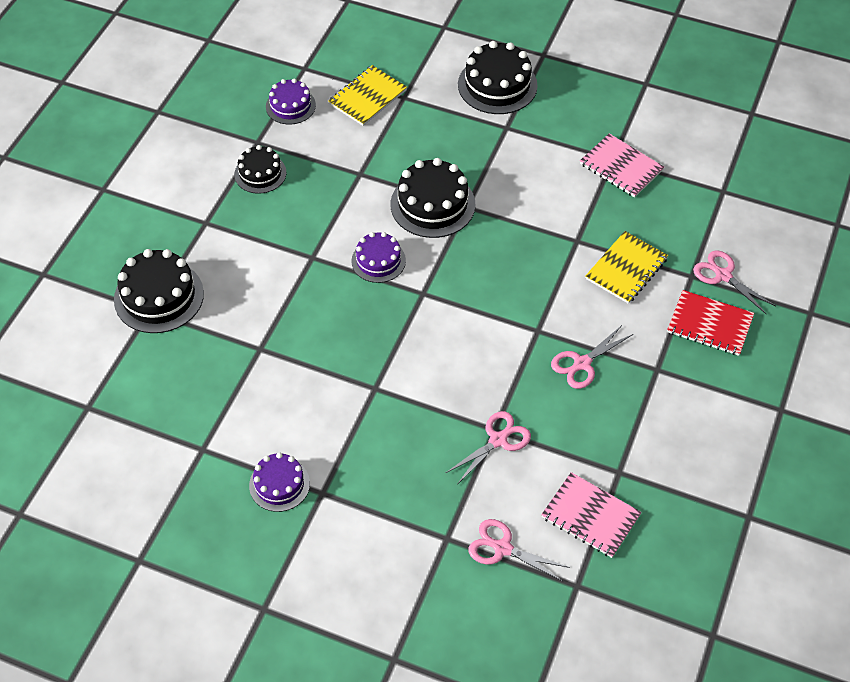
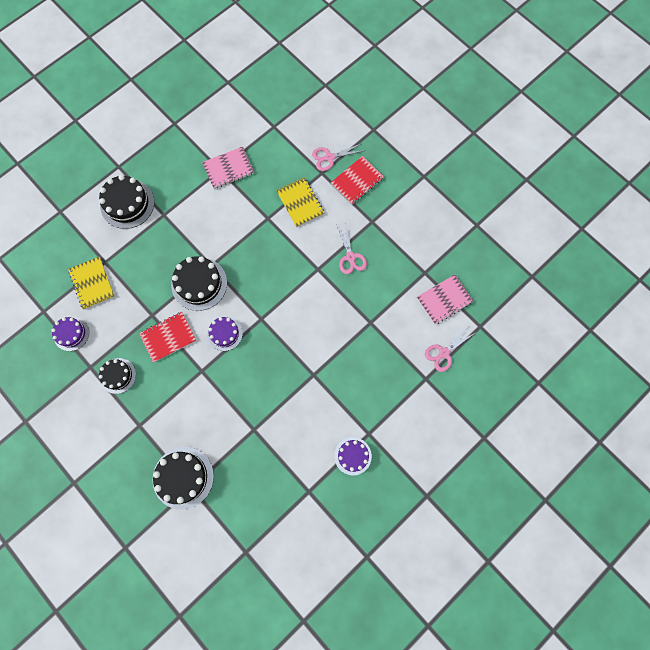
camera: 65 degrees left, 20 degrees up
(339, 203) = (168, 337): none -> red notebook
(498, 440) = (378, 324): pink scissors -> none

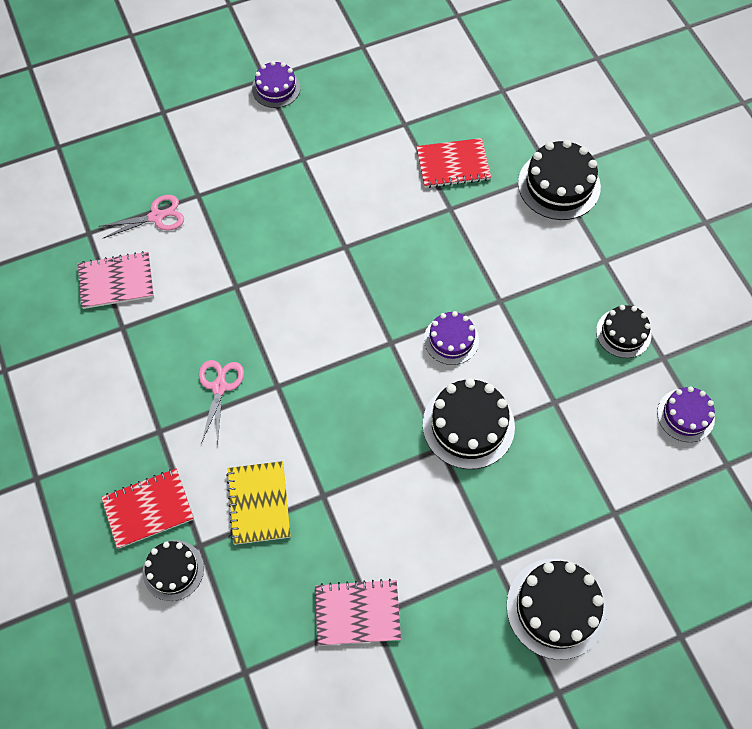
camera: 160 degrees left, 10 degrees down
(92, 283) = (641, 484): yellow notebook -> none
(168, 337) = (537, 361): red notebook -> red notebook (453, 164)
(329, 157) = (173, 570): pink scissors -> black cake
(352, 456) = (334, 142): purple cake -> purple cake (276, 88)

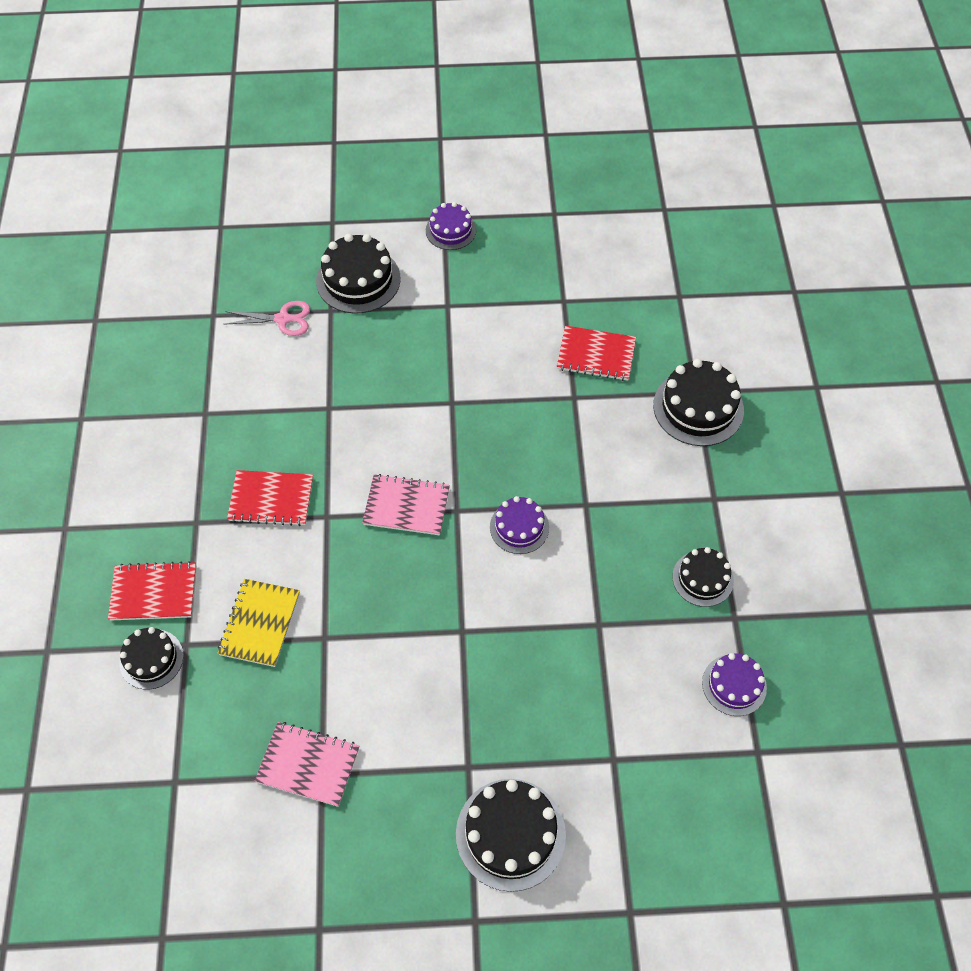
camera: 20 degrees right, 5 degrees down
(116, 281) = (219, 368): pink notebook -> pink notebook (406, 506)
(219, 387) = (271, 499): pink scissors -> red notebook
(468, 425) = (500, 618): black cake -> black cake (358, 280)

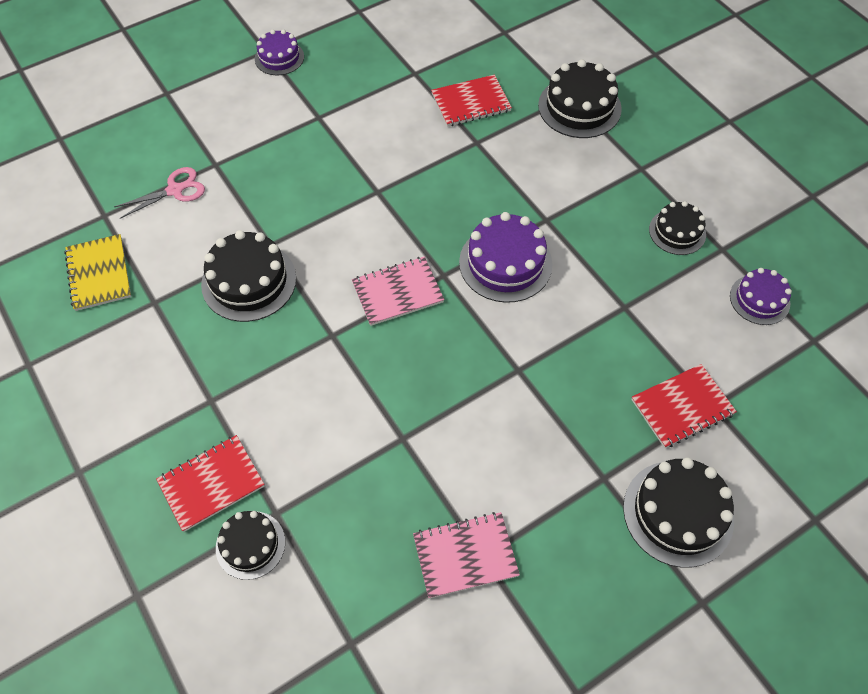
camera: 30 degrees left, 0 degrees up
(260, 623) = (334, 457): yellow notebook -> yellow notebook (99, 274)
(271, 499) = (270, 345): red notebook -> red notebook (682, 407)
(358, 280) = (223, 129): black cake -> black cake (249, 281)
(519, 527) = (505, 263): purple cake -> purple cake, size x1.61

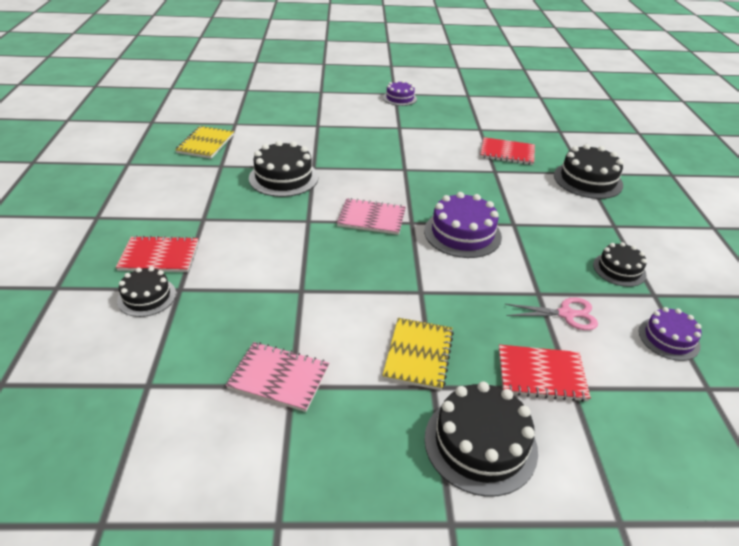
camera: 30 degrees right, 20 degrees down
(175, 190) = (283, 127): pink scissors -> pink scissors (566, 314)
(568, 450) = (418, 354): none -> yellow notebook

